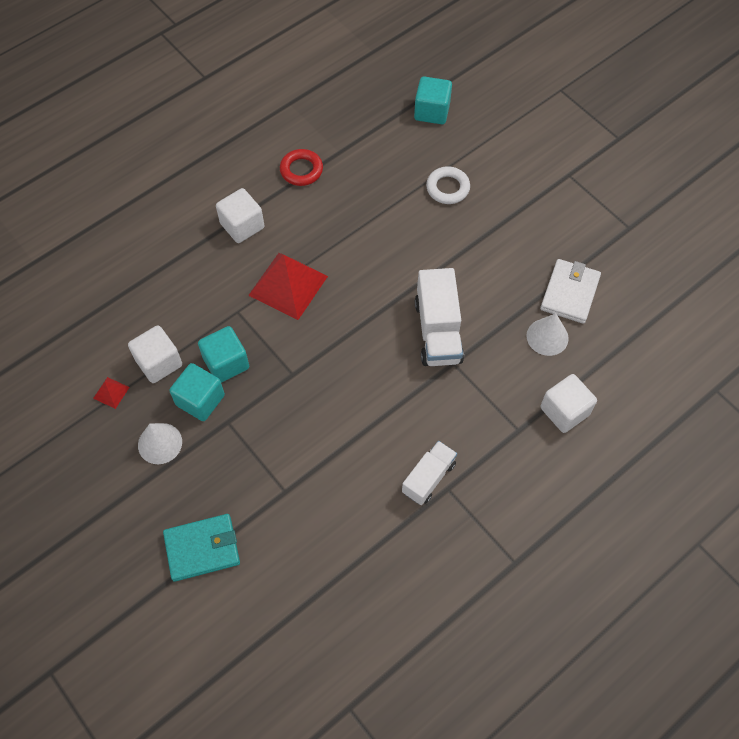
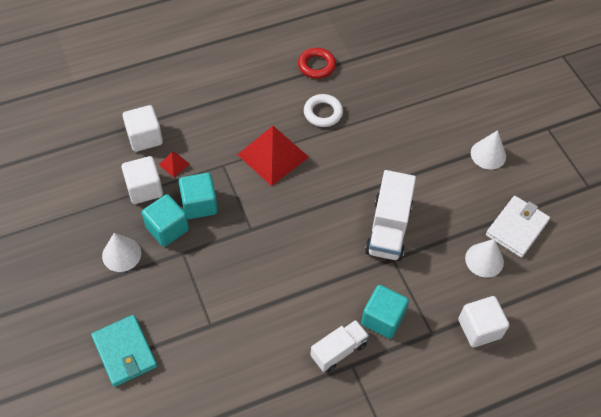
camera: 15 degrees right, 5 degrees down
(111, 392) = (97, 202): red pyramid -> red pyramid (174, 164)
(202, 548) = (125, 352): turquoise wallet -> turquoise wallet turned 60 degrees clockwise
(242, 226) = (252, 97): white cube -> white cube (145, 137)
(432, 111) = (443, 46): turquoise cube -> turquoise cube (382, 319)
(447, 188) = (436, 112): white ring -> white ring (323, 113)
(516, 221) = (488, 154): none -> white cone

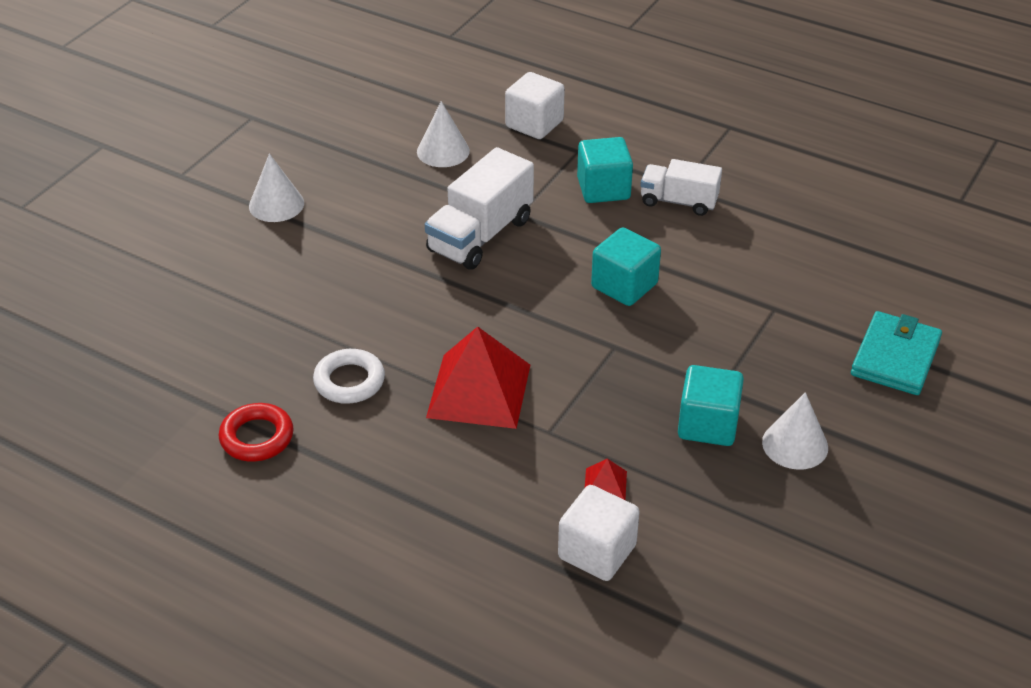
camera: 125 degrees left, 15 degrees down
(144, 189) = (679, 490): white cube -> none
(199, 204) = (637, 416): turquoise cube -> turquoise cube (624, 285)
(388, 228) = (480, 235): white truck -> white truck turned 150 degrees clockwise
(516, 228) = (372, 145): white wallet -> none

